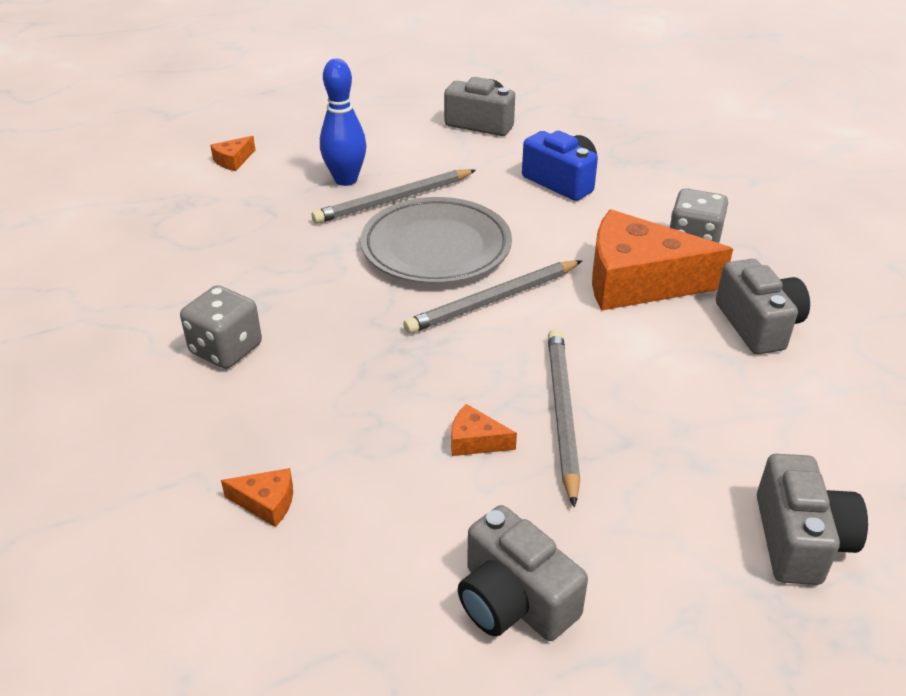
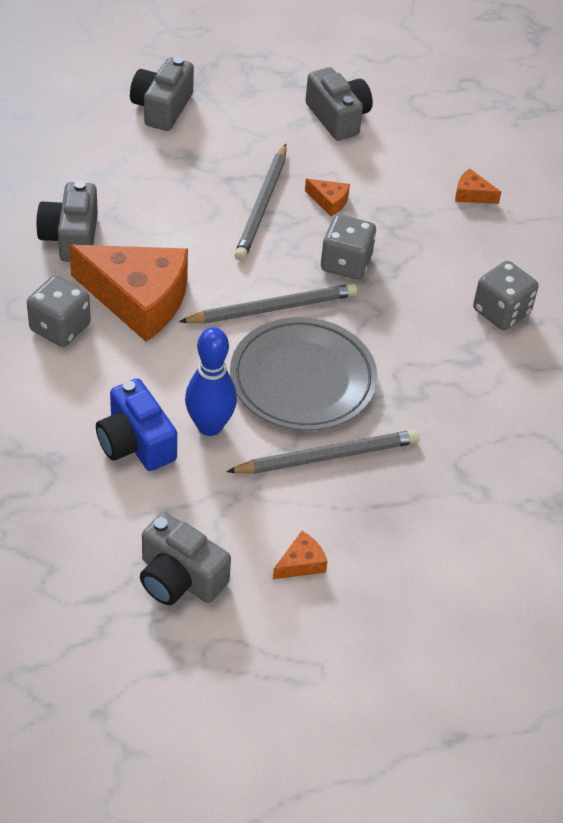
camera: 170 degrees left, 10 degrees up
(233, 160) = (501, 572): orange cheese -> orange cheese (301, 563)
(346, 180) = (373, 503): blue bowling pin -> blue bowling pin (209, 426)
(427, 364) = (346, 263): none -> grey dice

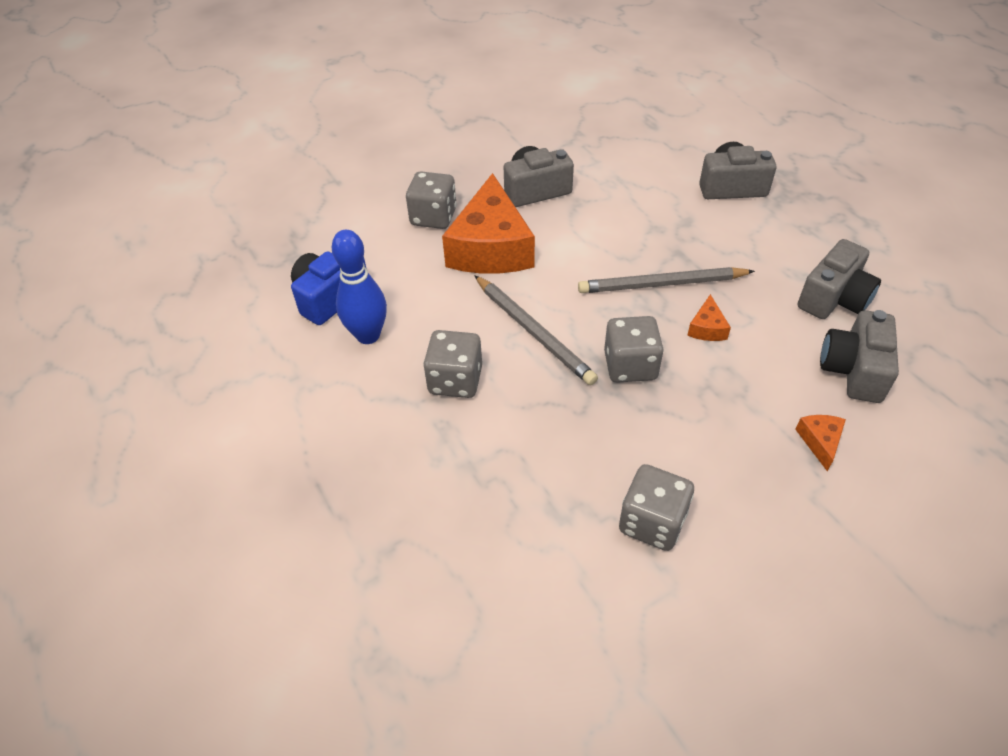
camera: 75 degrees right, 0 degrees up
(179, 578) = (192, 370): grey camera -> grey camera (853, 370)
(301, 563) = (229, 447): orange cheese -> none
(302, 379) = (455, 380): grey plate -> grey dice
(327, 456) = (366, 427): grey pencil -> none

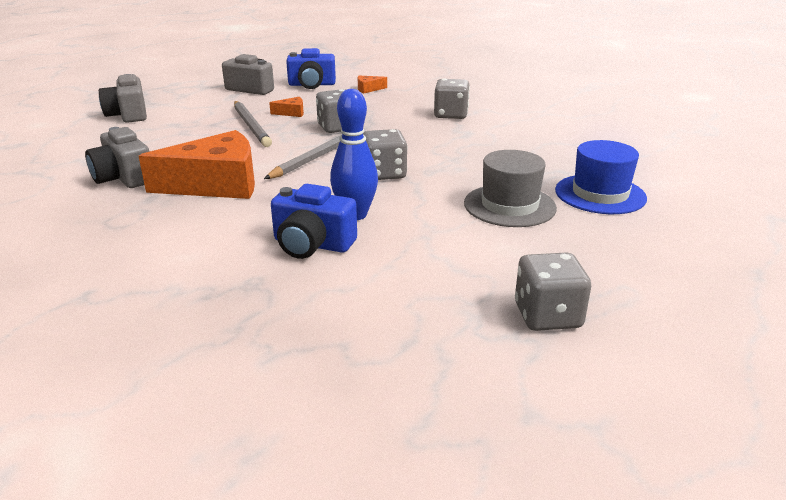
camera: 110 degrees left, 20 degrees down
(283, 588) = (600, 194): none -> blue hat
(312, 472) = (509, 205): none -> grey hat
(433, 217) = (169, 217): grey dice -> grey dice (547, 316)
(853, 370) = (312, 85): grey camera -> blue camera

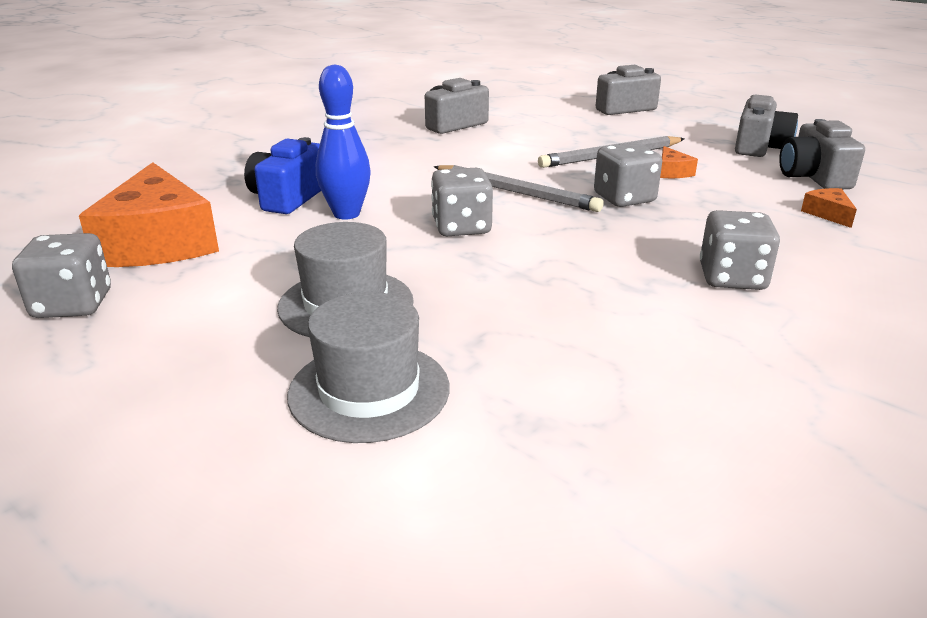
camera: 90 degrees right, 0 degrees up
(216, 184) = (435, 155): orange cheese -> orange cheese (159, 242)
(312, 85) = (813, 177): blue camera -> grey camera
(600, 194) = (369, 391): blue hat -> grey hat

